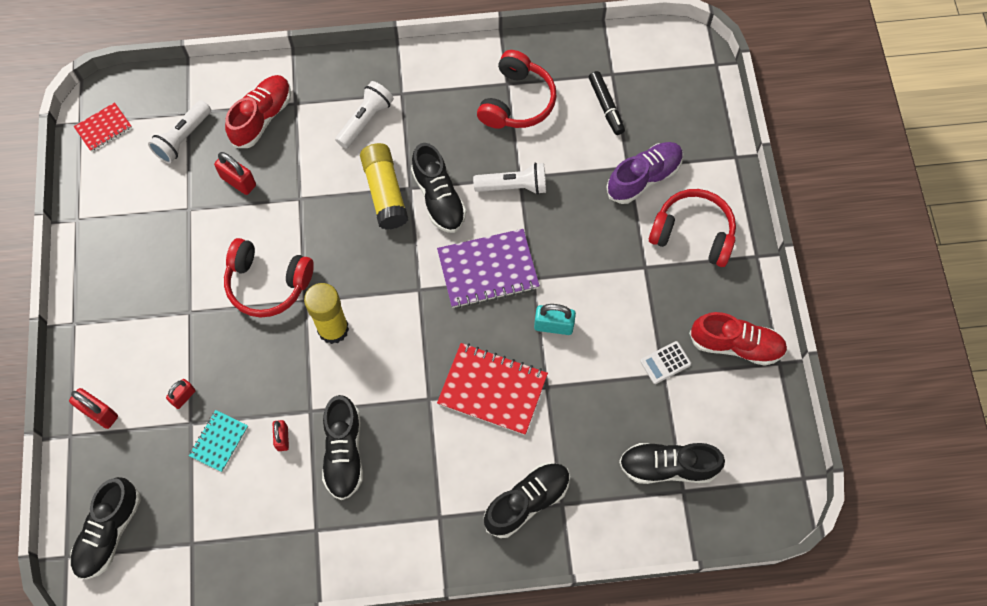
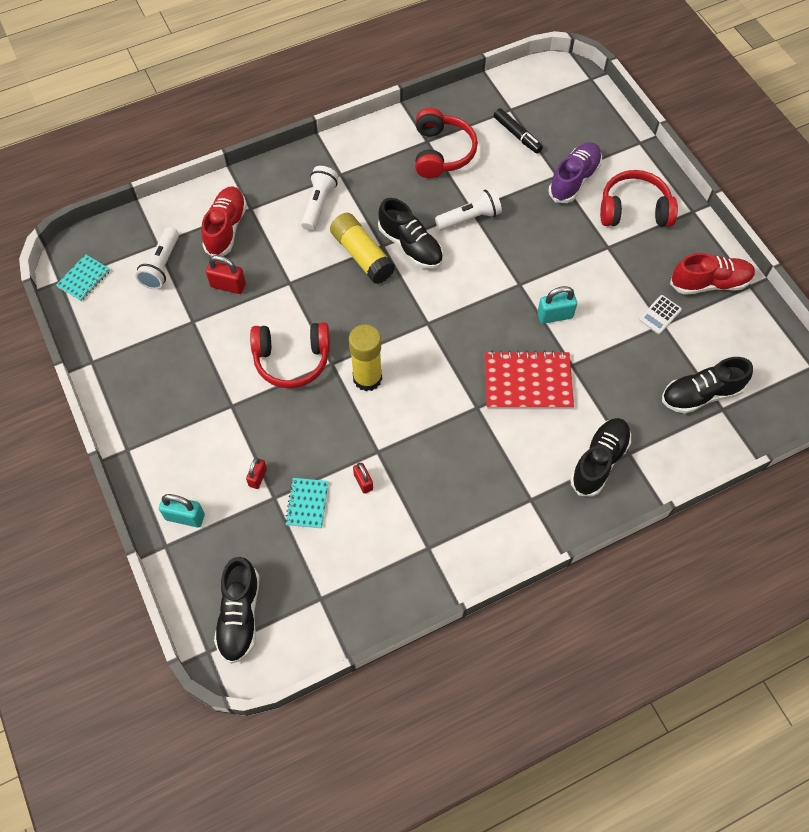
camera: 20 degrees left, 5 degrees down
(99, 413) = (185, 517): red padlock -> turquoise padlock
(103, 128) = (84, 279): red notebook -> turquoise notebook
(344, 452) = (423, 475): black shoe -> none
(488, 270) = (479, 289): purple notebook -> none

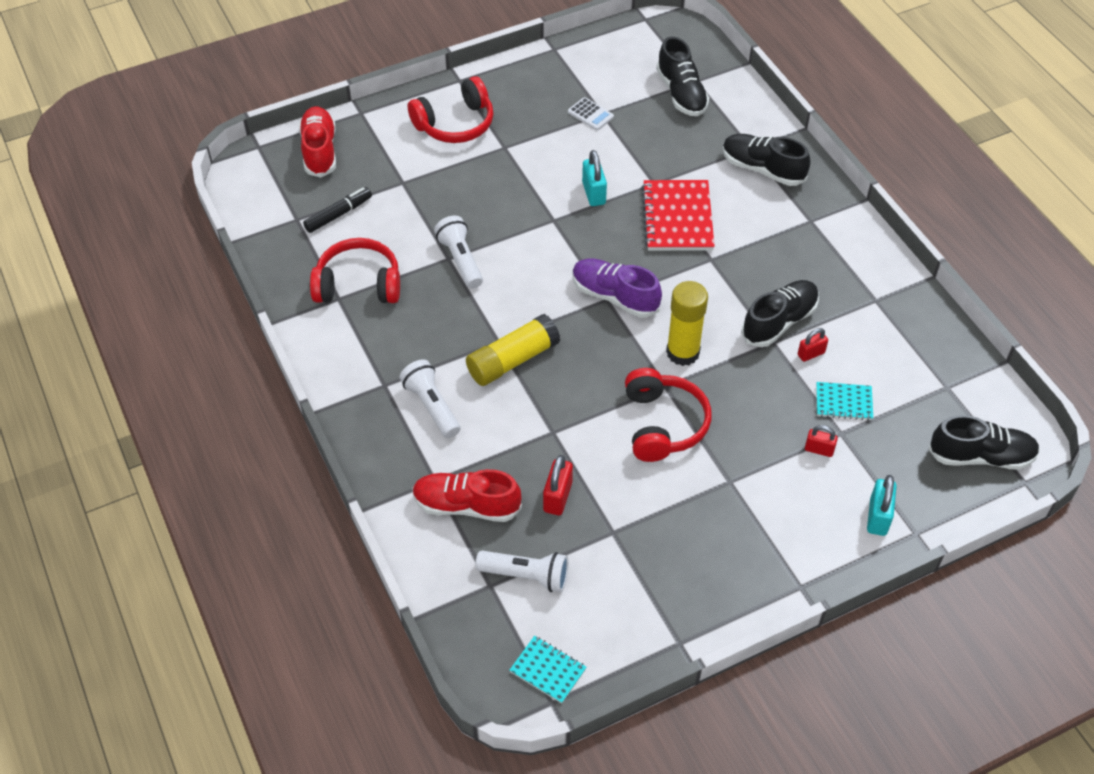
camera: 90 degrees left, 10 degrees down
(319, 204) = (431, 406): white flashlight -> white flashlight turned 45 degrees clockwise
(410, 246) = (499, 314): black shoe -> black shoe (779, 322)
(574, 180) = (410, 169): purple shoe -> purple shoe (615, 296)
(634, 210) = (455, 124): red headphones -> red headphones turned 120 degrees counterclockwise
(709, 283) = (551, 76): red shoe -> red shoe (319, 151)

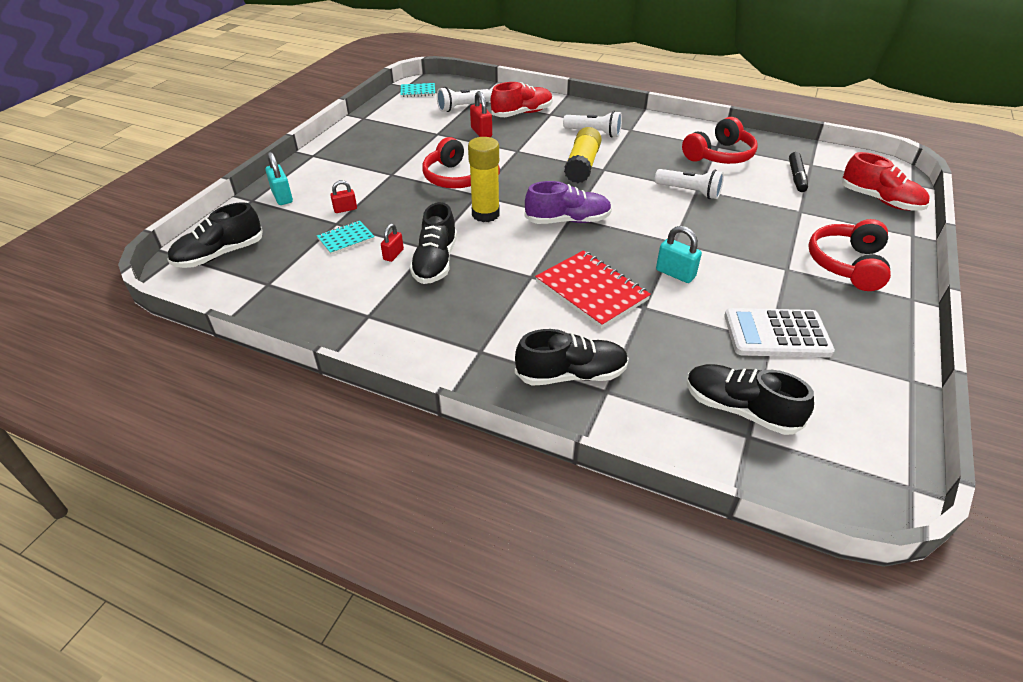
camera: 140 degrees right, 10 degrees down
(590, 114) = (776, 334): white calculator -> white calculator, size x1.96

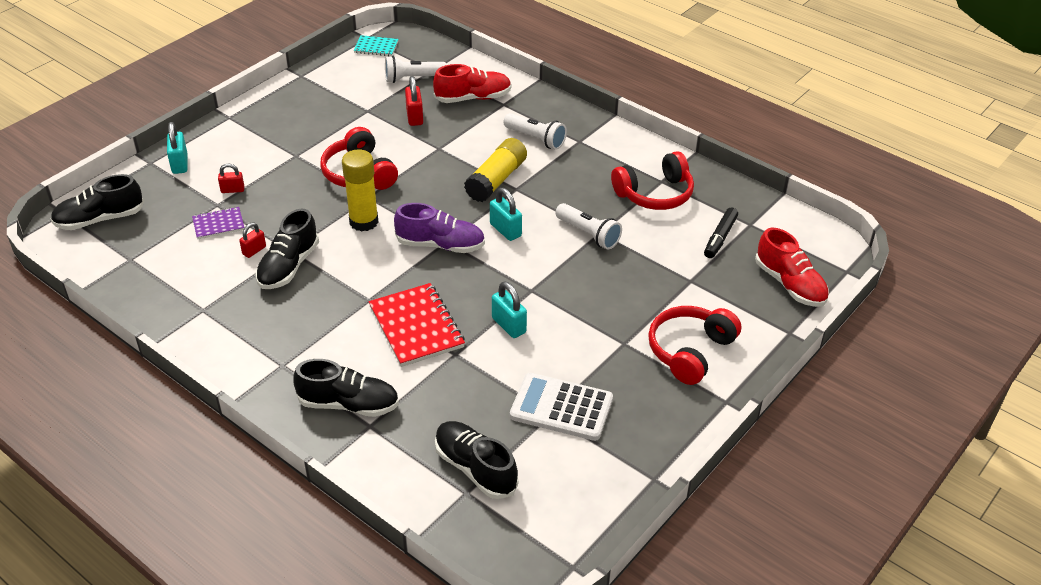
camera: 15 degrees right, 0 degrees up
(346, 239) = (218, 224): turquoise notebook -> purple notebook
(617, 200) = (505, 230): none -> turquoise padlock

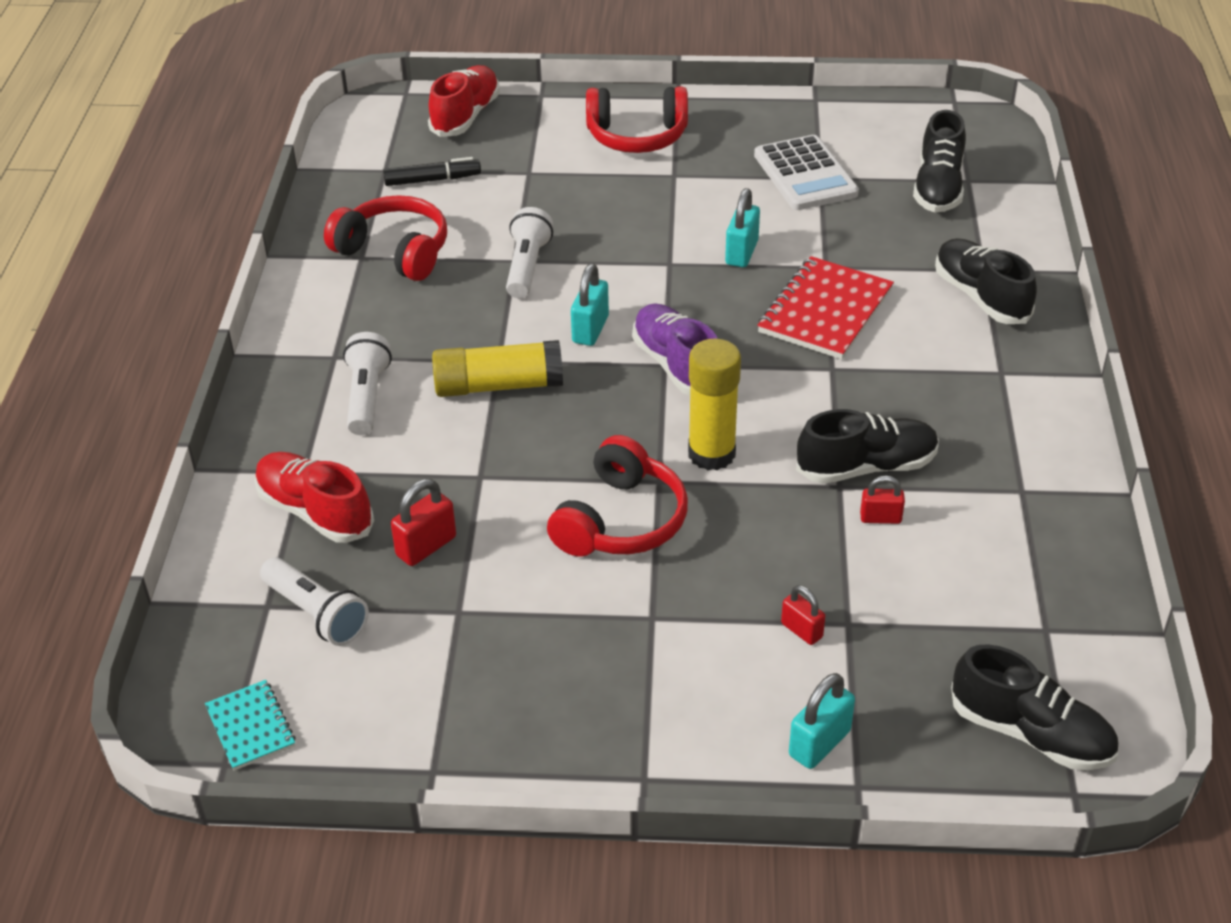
camera: 125 degrees left, 0 degrees up
(218, 224) = (881, 590): purple notebook -> none

